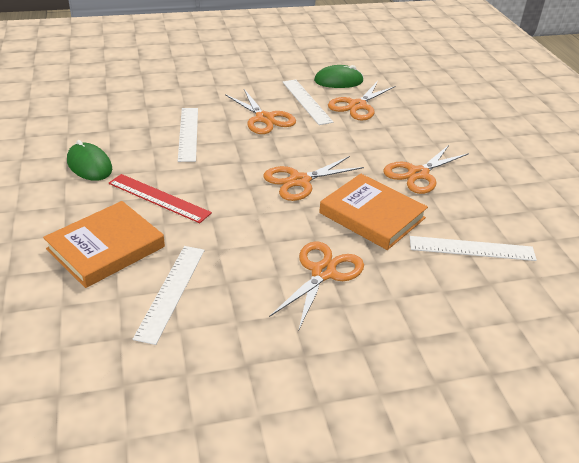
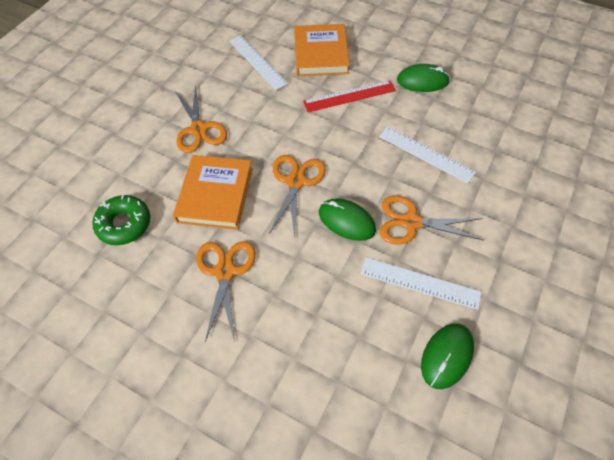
camera: 135 degrees right, 20 degrees up
(301, 143) = (346, 221): none -> green mouse
(357, 106) = (375, 325): orange scissors -> none
(372, 215) = (215, 195): orange book -> orange book turned 75 degrees counterclockwise
(471, 248) = (124, 224): white ruler -> green donut

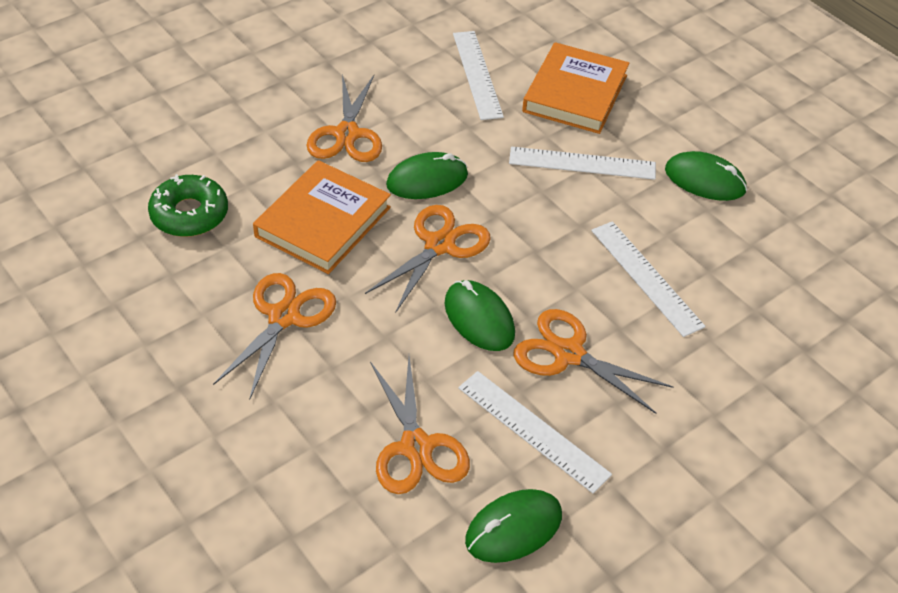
camera: 20 degrees right, 10 degrees down
(265, 141) = (427, 180): none -> green mouse
(349, 96) = (582, 163): red ruler -> white ruler
(357, 327) = (416, 447): none -> orange scissors

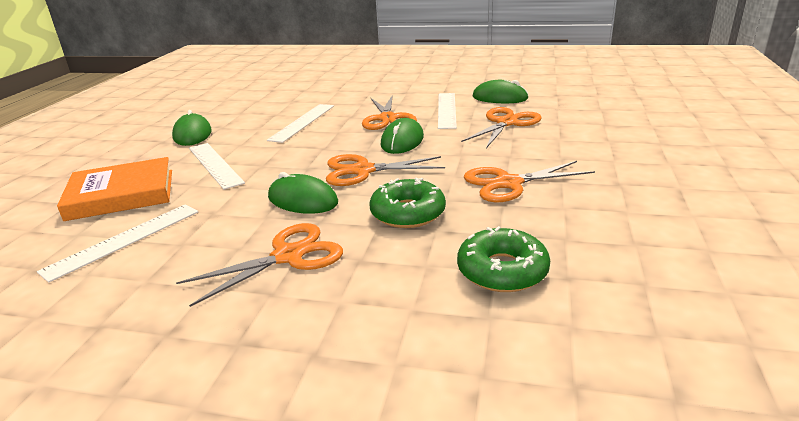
camera: 125 degrees left, 20 degrees down
(323, 222) = (408, 213): orange book -> green donut

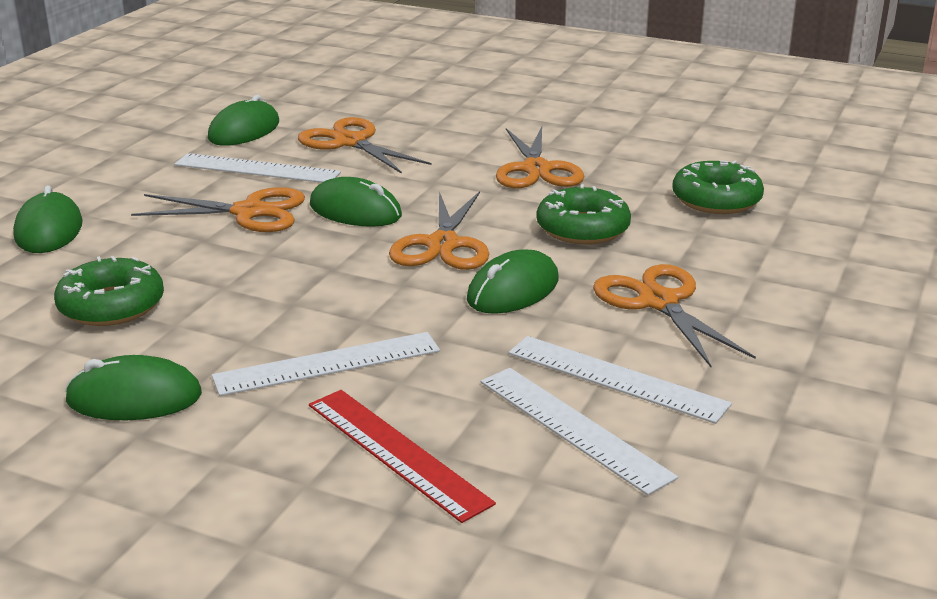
camera: 80 degrees left, 0 degrees up
(121, 194) = (396, 452): orange book -> red ruler
(277, 114) = (111, 306): none -> green donut
(302, 122) = (188, 281): white ruler -> white ruler (616, 378)
(351, 90) = (49, 230): none -> green mouse

